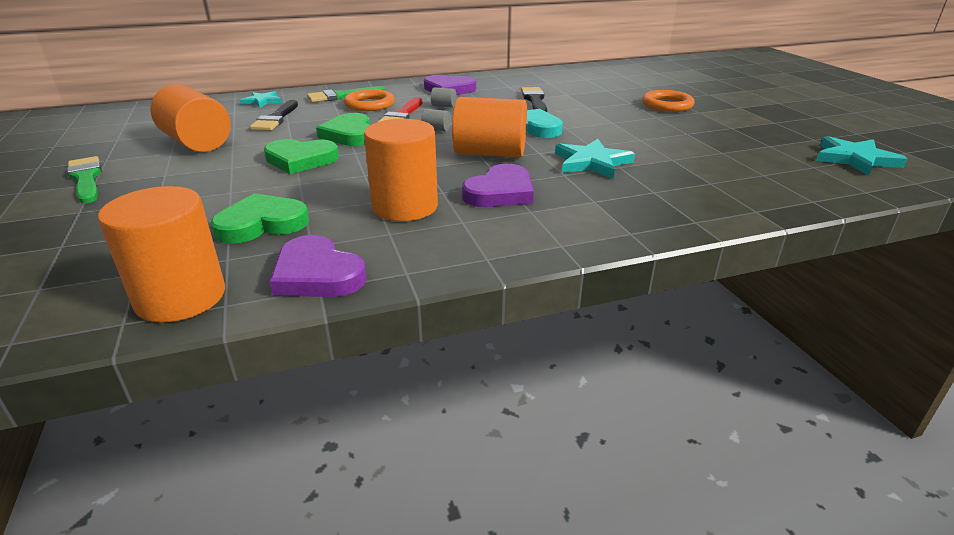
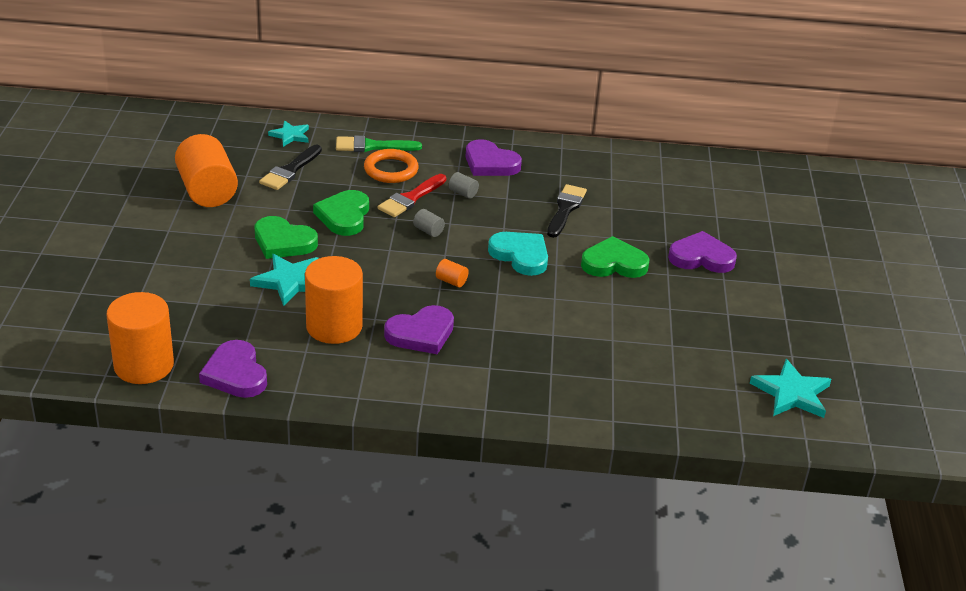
camera: 20 degrees right, 5 degrees up
(86, 178) = (109, 217): green brush -> none
(261, 224) = (220, 312): green heart -> green heart (614, 263)
(490, 153) = (451, 281): orange cylinder -> orange cylinder, size x0.40
(591, 162) = (532, 321): turquoise star -> turquoise star (290, 281)
(667, 105) = (701, 257): orange ring -> purple heart

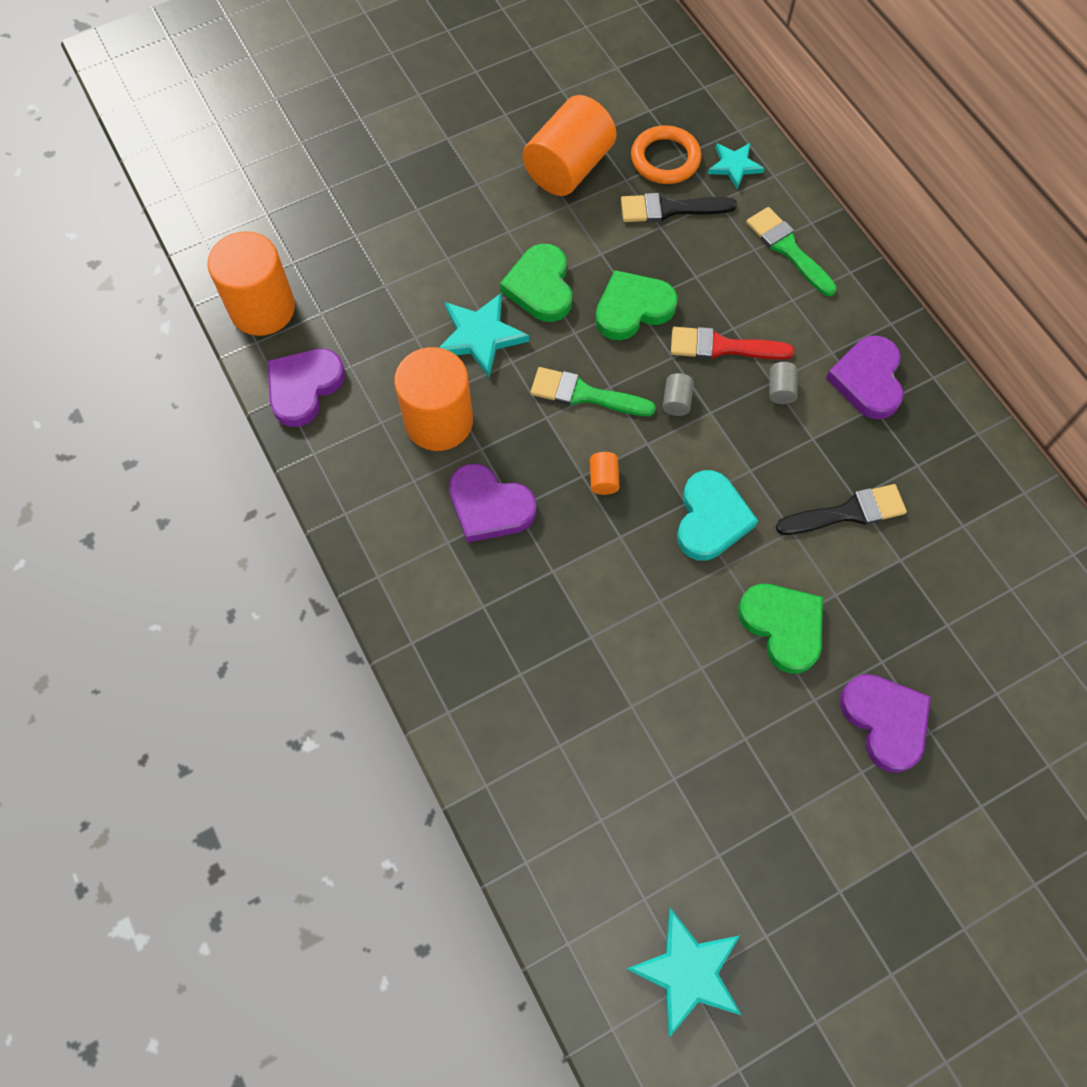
camera: 60 degrees right, 30 degrees up
(383, 261) = (584, 394): none -> green brush
(391, 170) = (759, 294): orange ring -> orange ring (665, 159)

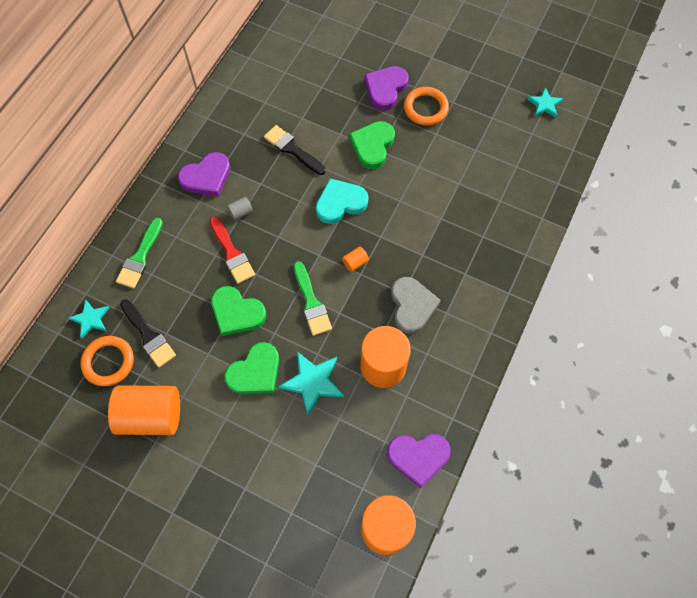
camera: 125 degrees left, 0 degrees up
(489, 506) = (412, 306): purple heart -> grey heart
(676, 401) = (283, 256): grey cylinder -> none
(688, 972) = (544, 104): turquoise star -> turquoise star, size x0.64
(806, 758) = (425, 108): none -> orange ring

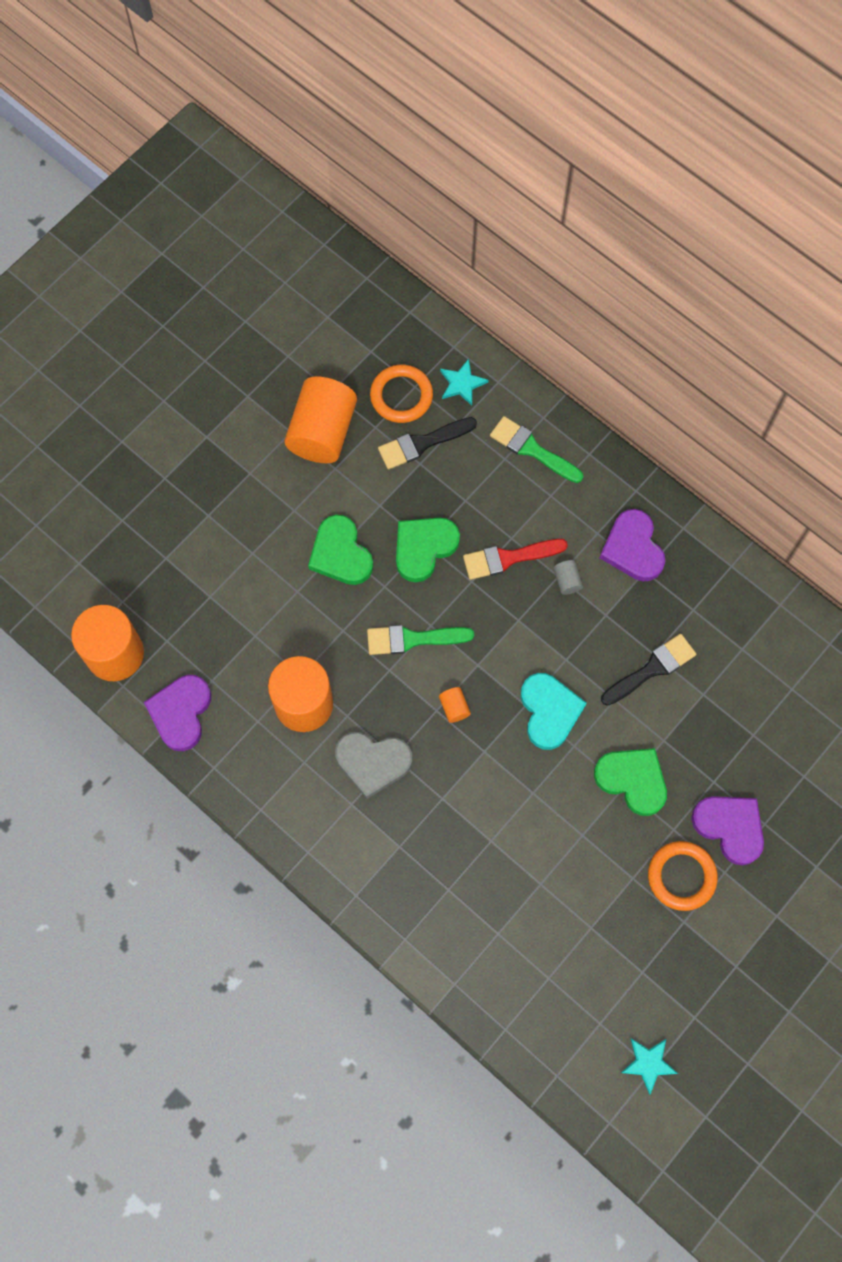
camera: 105 degrees right, 5 degrees up
(313, 382) = (308, 616): turquoise star -> none

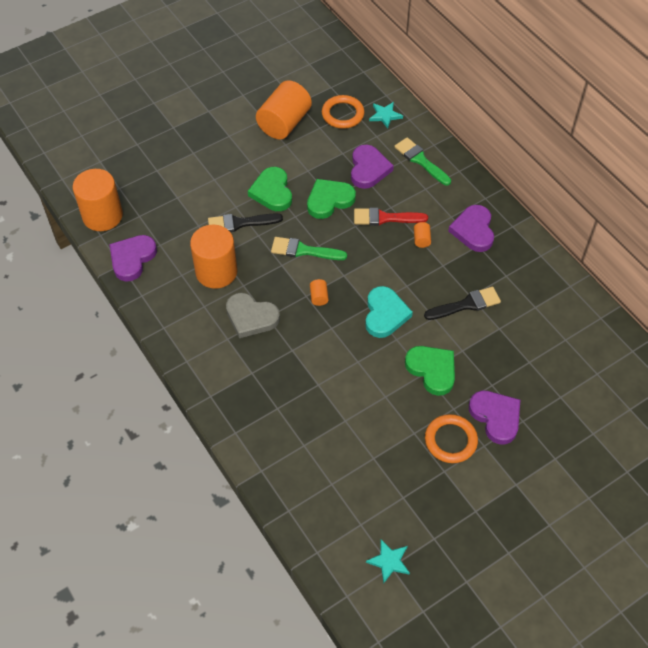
camera: 15 degrees right, 15 degrees down
(422, 443) = (347, 142): black brush -> black brush (240, 223)
(464, 482) = (368, 169): none -> purple heart
(567, 581) = (421, 239): grey cylinder -> orange cylinder

